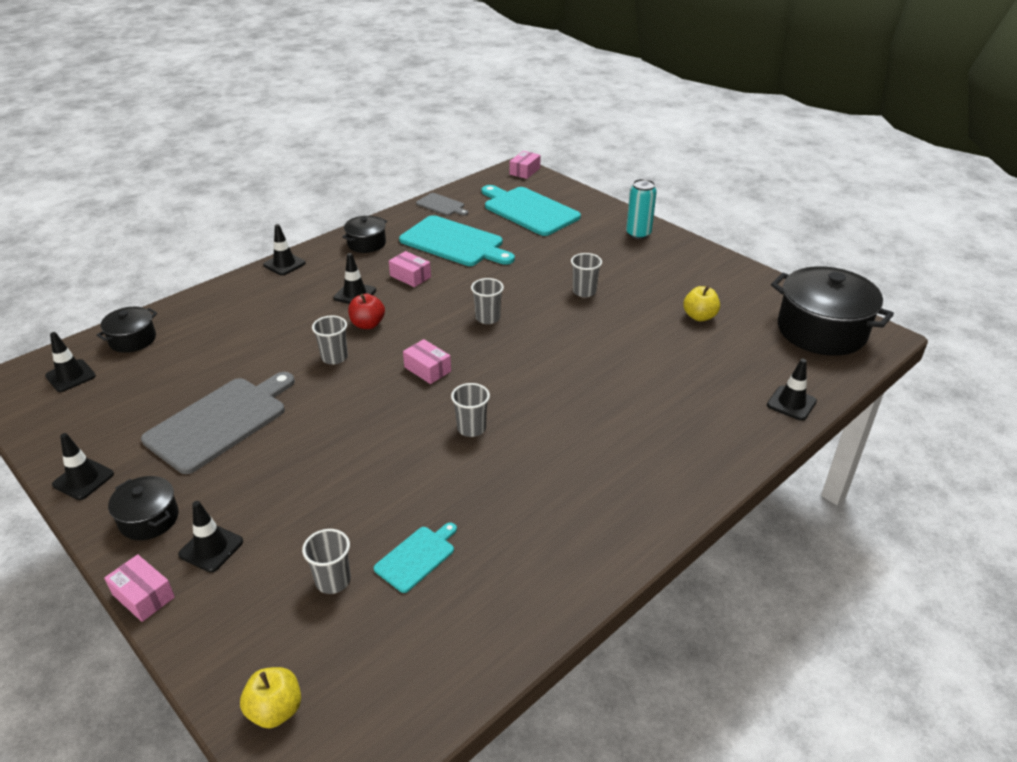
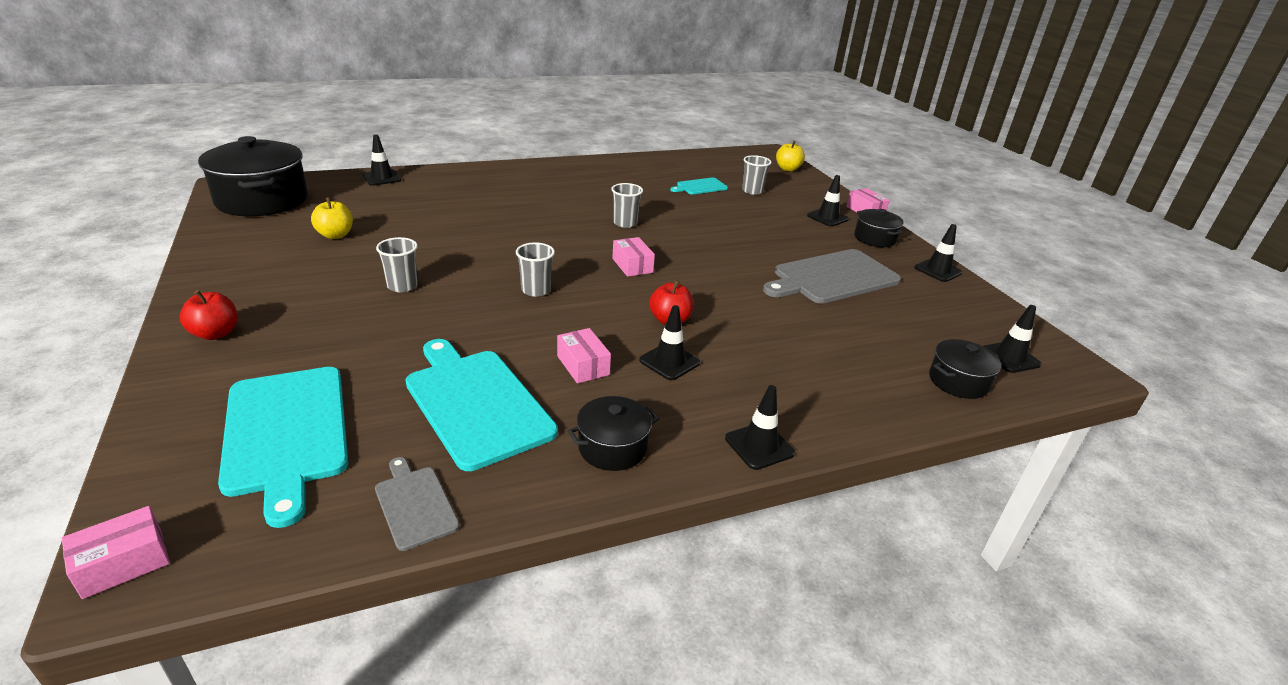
camera: 160 degrees left, 5 degrees down
(334, 357) = (718, 298): grey cup -> none
(638, 234) = (215, 333): turquoise can -> red apple

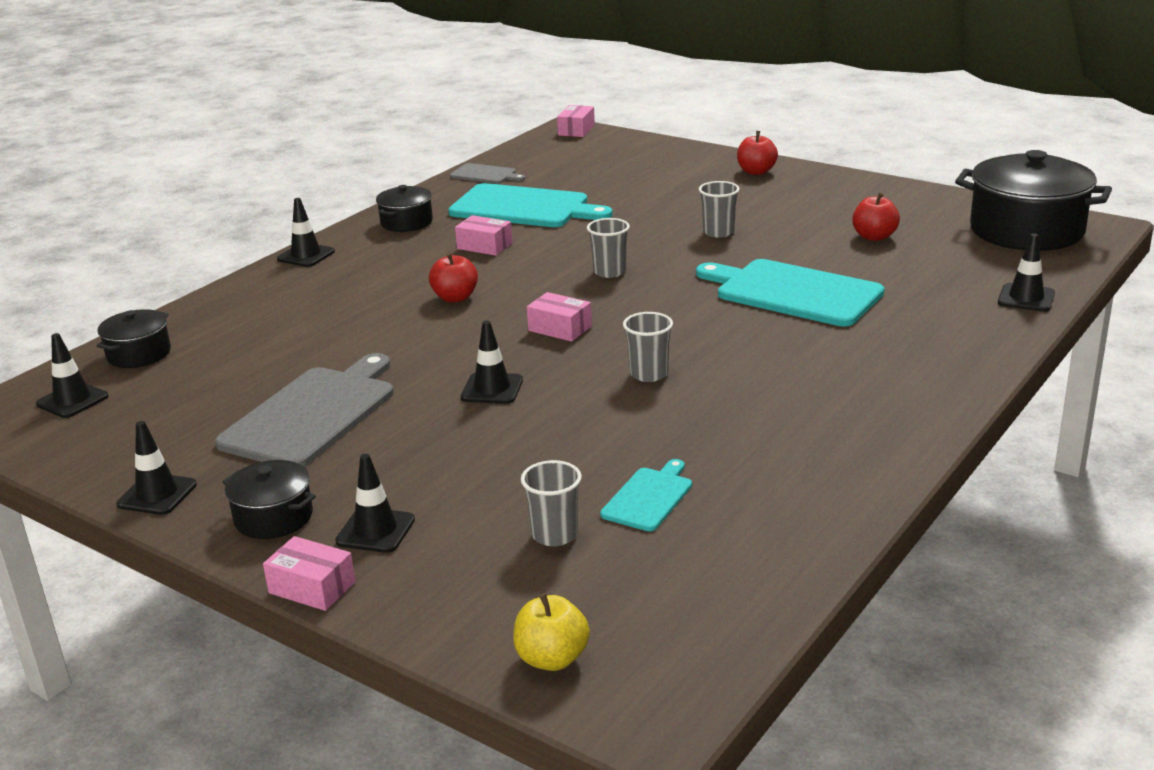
camera: 150 degrees right, 5 degrees down
(286, 433) = (603, 166): turquoise cutting board -> turquoise cutting board (793, 292)
(335, 235) = (874, 237): yellow apple -> red apple
(669, 362) = (420, 272): black traffic cone -> black traffic cone (492, 389)

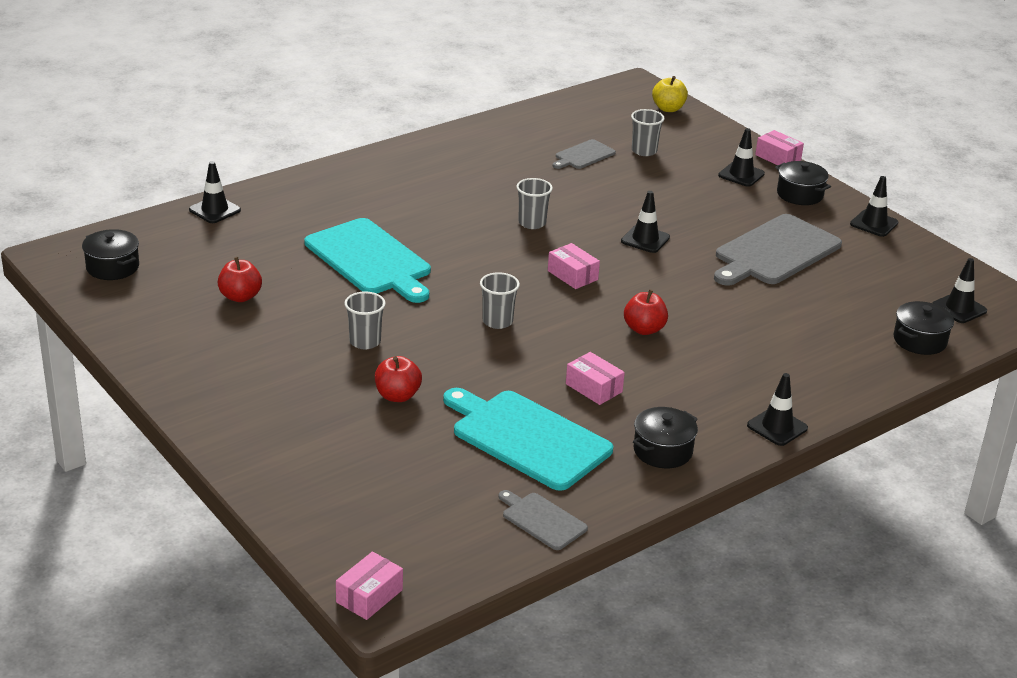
camera: 165 degrees left, 5 degrees up
(649, 497) = (583, 155): turquoise cutting board -> grey cutting board
(756, 172) = (239, 423): red apple -> red apple (397, 396)
(1026, 230) = (112, 267): black pot -> black pot, size x0.51

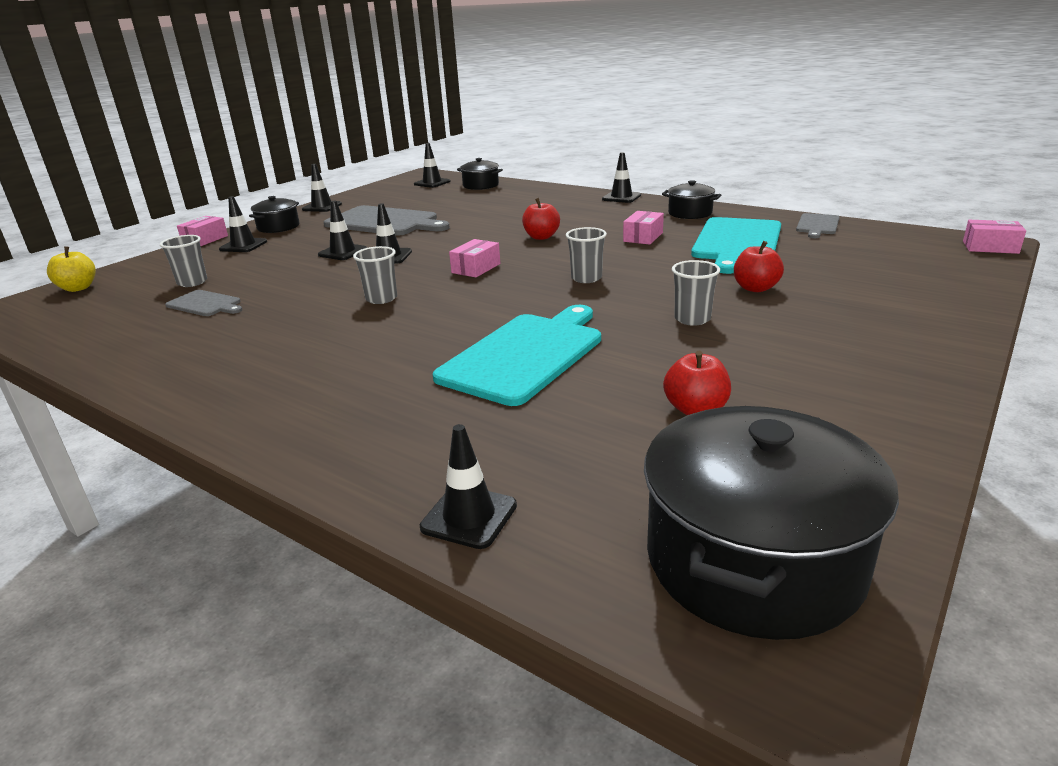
camera: 105 degrees left, 5 degrees down
(112, 267) = (753, 560): black pot -> black pot, size x1.97
(678, 219) = (343, 252): none -> black traffic cone

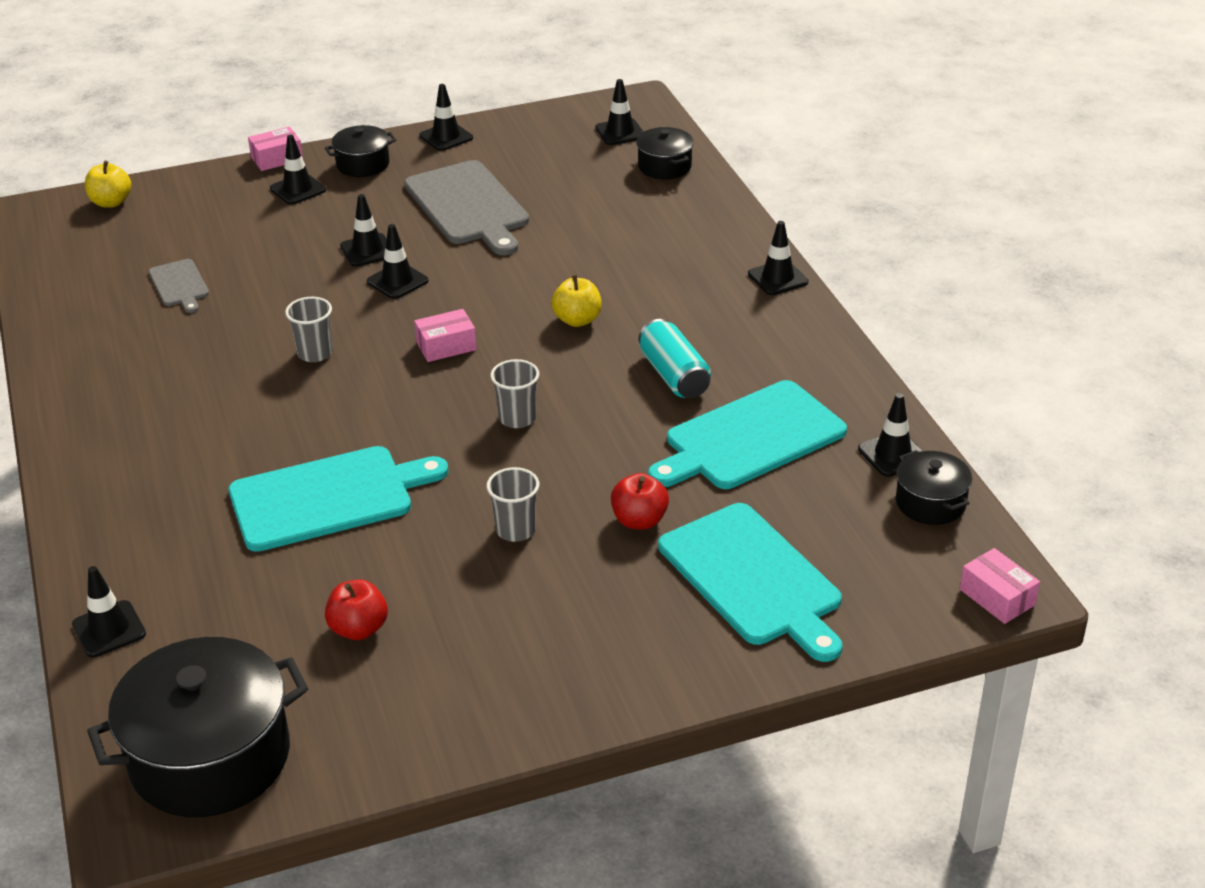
camera: 35 degrees right, 10 degrees up
(192, 282) = (200, 240): grey cup -> none
(541, 237) = (577, 320): red apple -> yellow apple
(643, 237) = (674, 375): pink box -> turquoise can
(690, 213) = (797, 354): black pot -> black pot (930, 503)
(817, 225) = (892, 454): grey cutting board -> black traffic cone
(871, 285) = (753, 578): none -> turquoise cutting board

